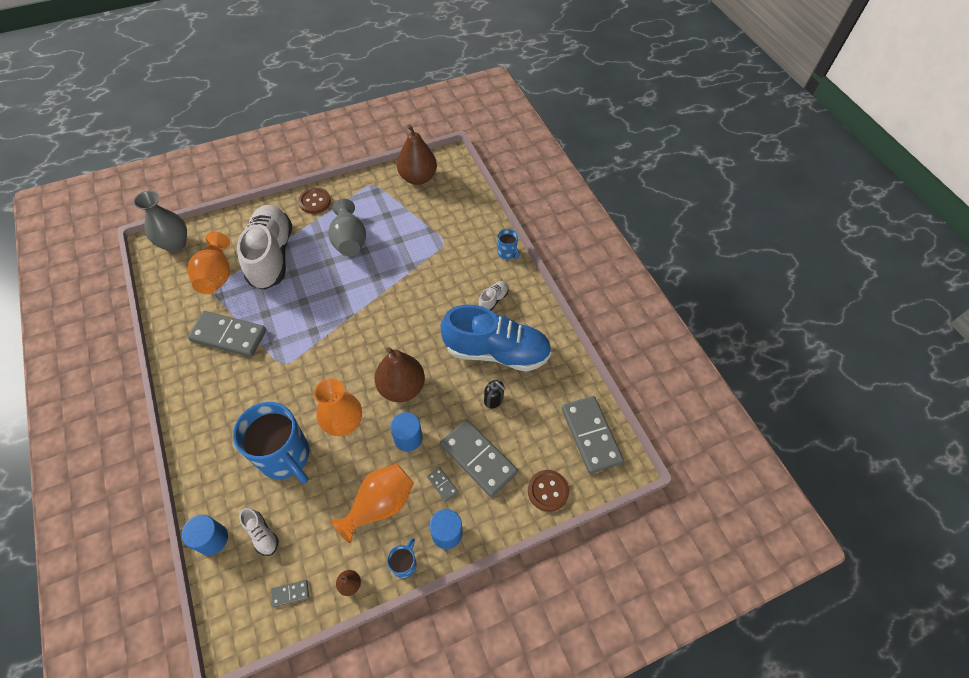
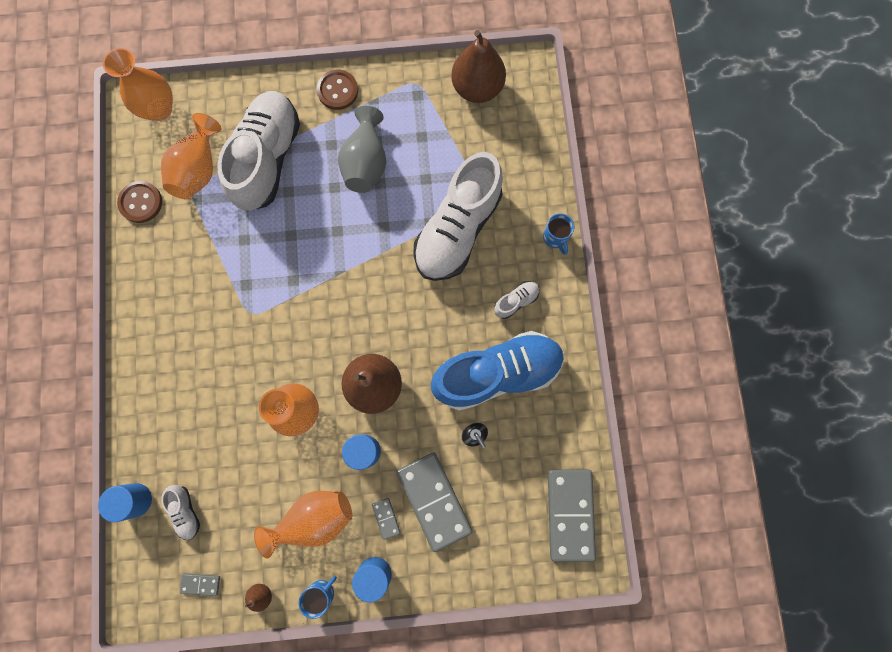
camera: 20 degrees right, 20 degrees up
(175, 244) = (159, 109): grey vase -> orange vase
(229, 335) = (197, 257): grey domino -> none
(285, 457) = (228, 431): blue mug -> none
(433, 265) = (457, 230): none -> white shoe
(496, 351) = (497, 373): blue shoe -> blue shoe turned 45 degrees counterclockwise
(548, 491) = (498, 563): brown button -> brown button (141, 202)

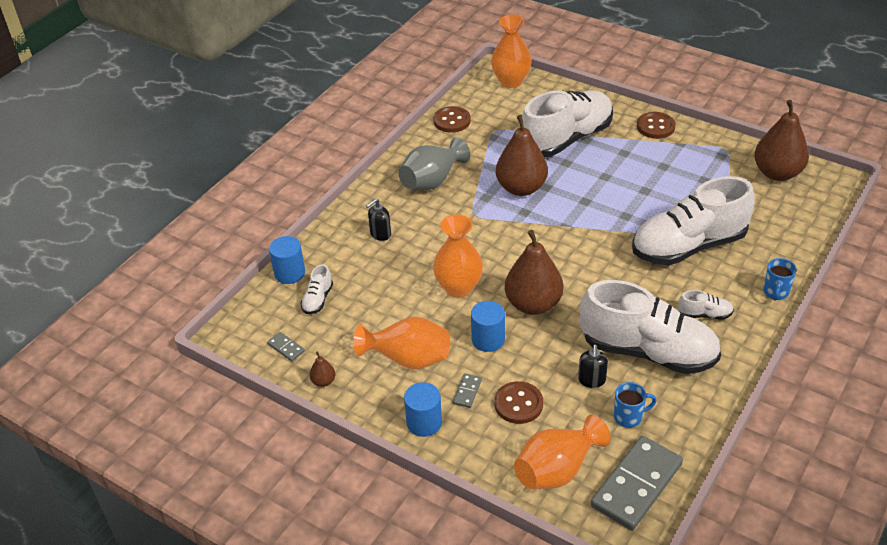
camera: 40 degrees right, 35 degrees down
(183, 396) = (380, 234): none -> black soap dispenser
(199, 169) = (510, 122): orange vase -> orange vase (557, 469)
(270, 251) = (521, 188): none -> brown pear
(322, 592) = (371, 408): blue mug -> blue mug (629, 417)
(366, 163) = (643, 174): grey vase -> grey vase (432, 181)
(434, 500) = (518, 404): grey domino -> brown button
(497, 373) = (648, 351): blue shoe -> white shoe

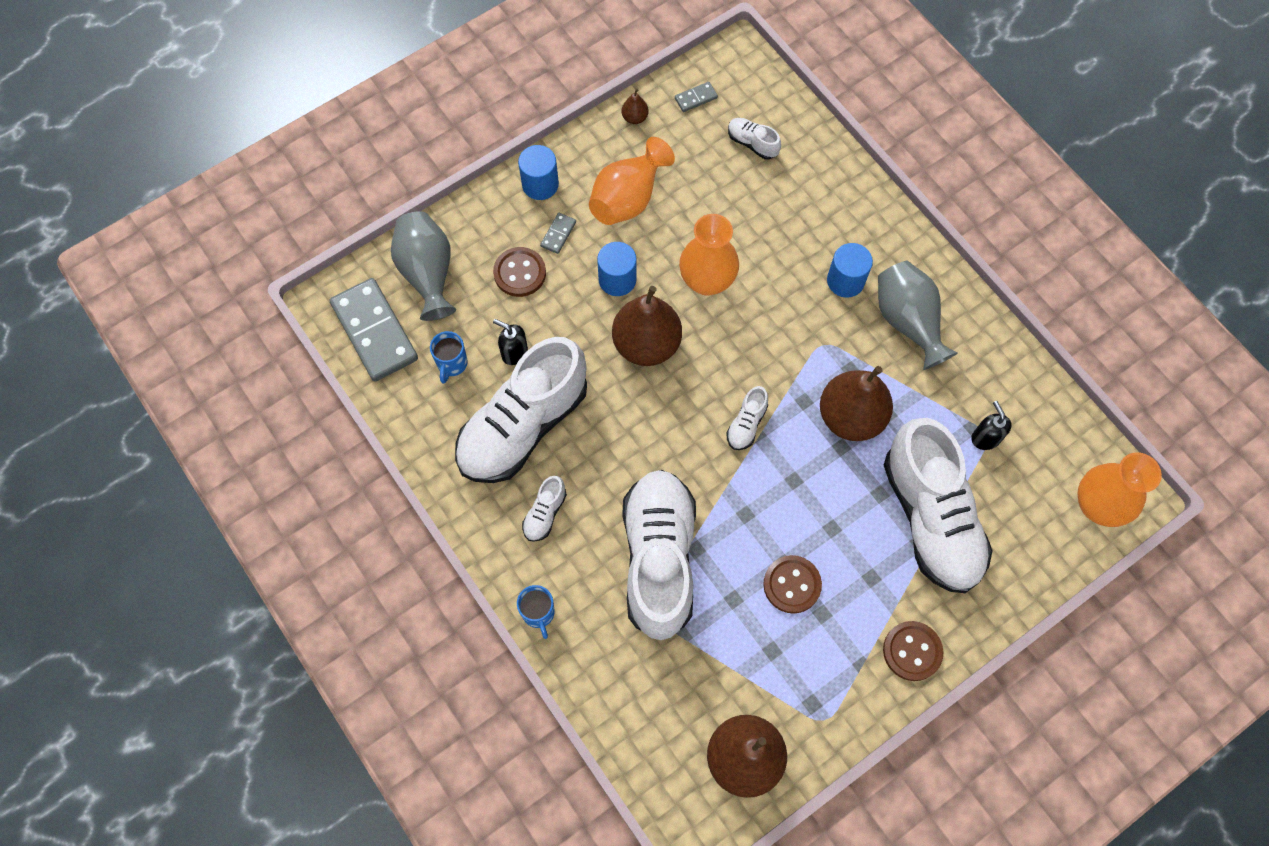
camera: 110 degrees right, 25 degrees up
(289, 273) = (805, 129): blue cylinder -> blue cylinder (845, 281)
(380, 234) = (831, 233): black soap dispenser -> black soap dispenser (985, 438)
(452, 121) = (1028, 391): brown button -> brown button (792, 585)
(467, 392) = (558, 234): grey domino -> grey domino turned 75 degrees clockwise
(557, 469) = (427, 273): orange vase -> grey vase
(561, 234) = (746, 424): none -> white shoe
(775, 292) = (538, 613): blue mug -> blue mug turned 150 degrees counterclockwise

